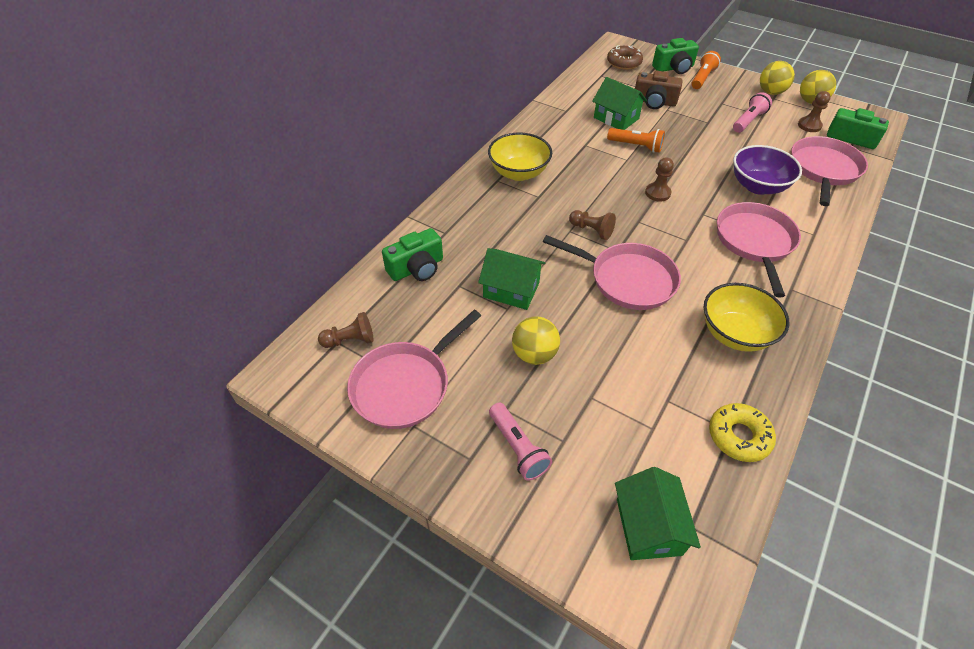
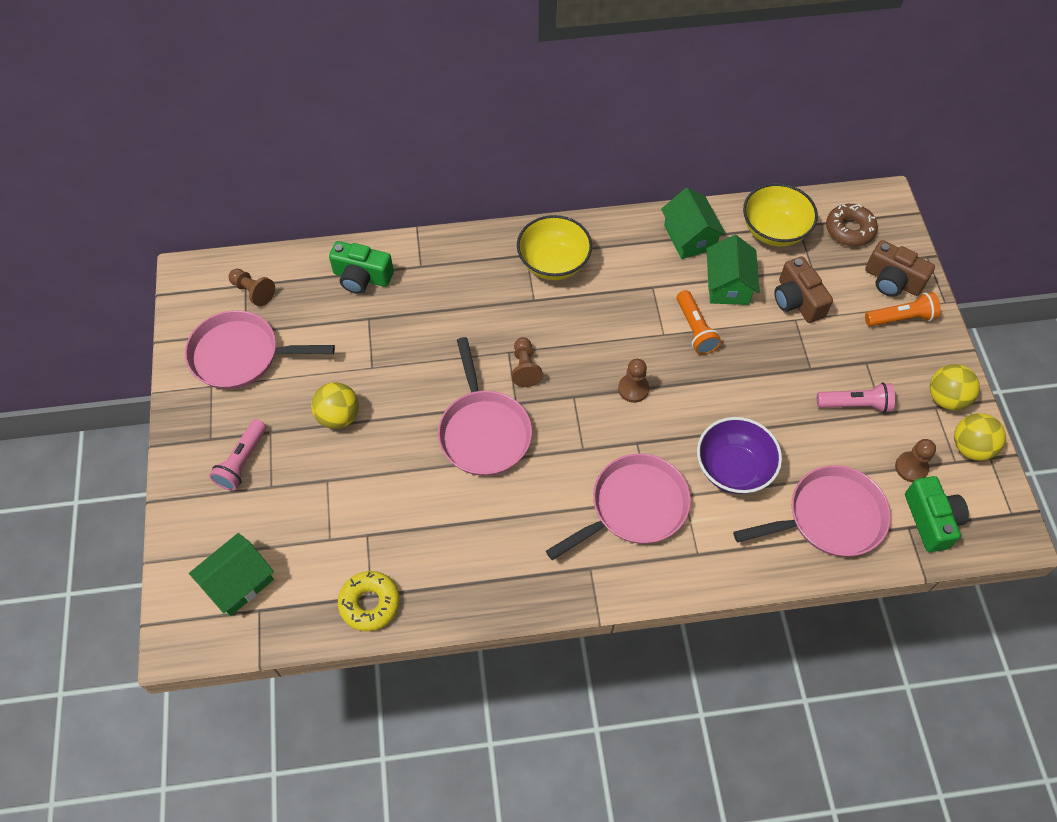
camera: 50 degrees right, 10 degrees up
(511, 290) = (395, 356): green house -> green house (690, 237)
(674, 68) = (892, 281): green camera -> brown camera
(735, 333) = (487, 548): yellow bowl -> yellow bowl (774, 231)

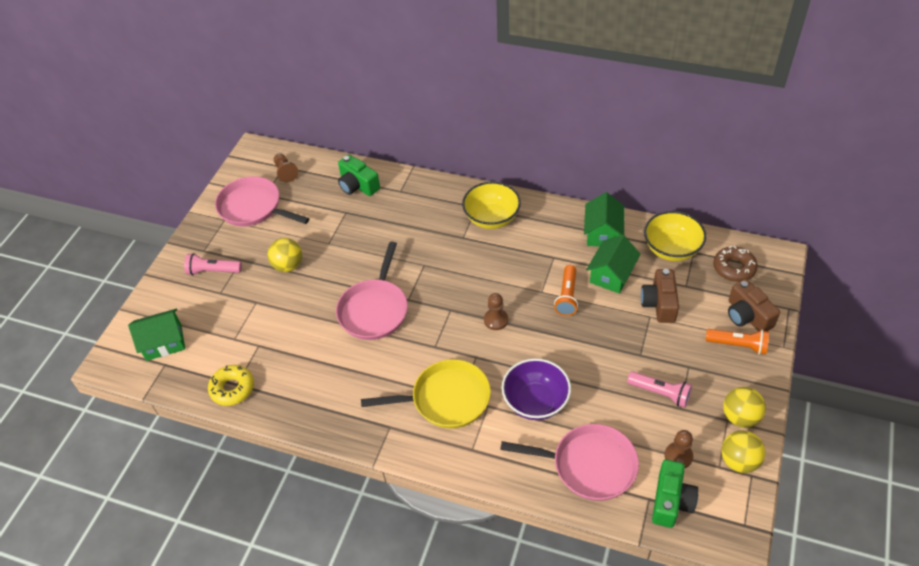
camera: 30 degrees right, 10 degrees down
(242, 461) = (213, 271): pink flashlight -> pink flashlight turned 45 degrees clockwise
(525, 368) = (428, 279): brown pawn -> none
(634, 507) = (446, 399): pink pan -> yellow pan

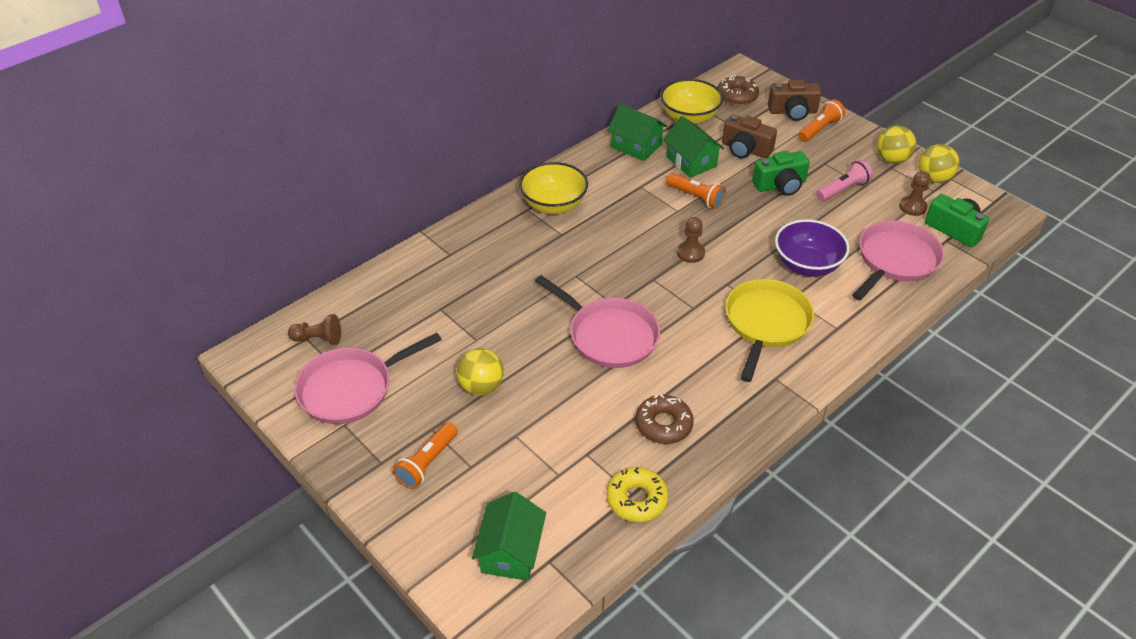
camera: 65 degrees left, 5 degrees down
(213, 271) = (427, 463): pink flashlight -> orange flashlight
(306, 376) = (663, 424): none -> brown donut
(358, 185) = (407, 284): green camera -> green camera (780, 185)

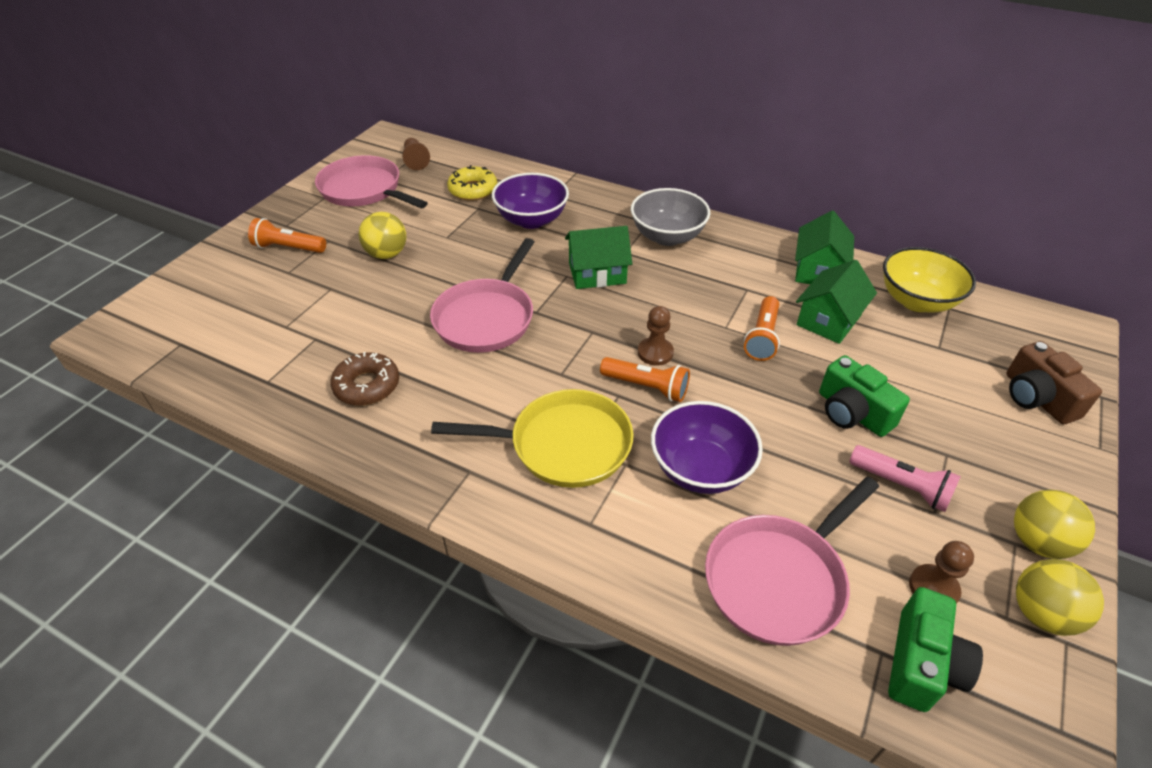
camera: 70 degrees right, 0 degrees up
(482, 277) = (531, 220): none -> purple bowl
(511, 551) = (191, 318): green house -> green house (597, 273)
(554, 205) = (667, 236): yellow bowl -> grey bowl
(636, 499) = (259, 386): yellow donut -> yellow donut (473, 190)
(737, 96) = (1011, 334): brown donut -> none
(745, 149) = (899, 364): brown camera -> none
(819, 129) = (1025, 435): orange flashlight -> orange flashlight (646, 387)
(895, 260) = (779, 579): pink pan -> pink pan turned 120 degrees clockwise

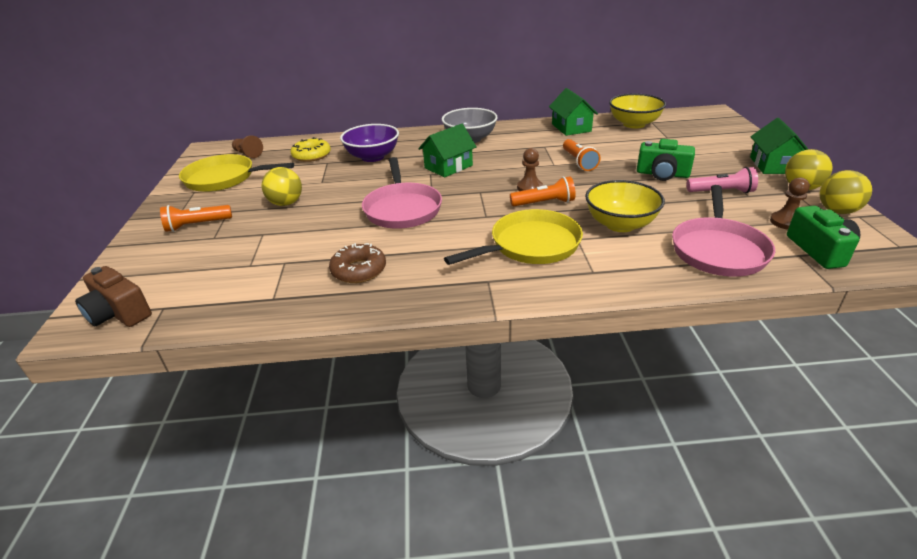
camera: 30 degrees left, 10 degrees down
(364, 190) = (224, 178): pink pan -> yellow pan
(700, 469) = (620, 224): purple bowl -> yellow bowl
(828, 320) = (602, 144): green house -> green house (773, 165)
(1037, 398) = (732, 140): brown camera -> brown camera (119, 313)

